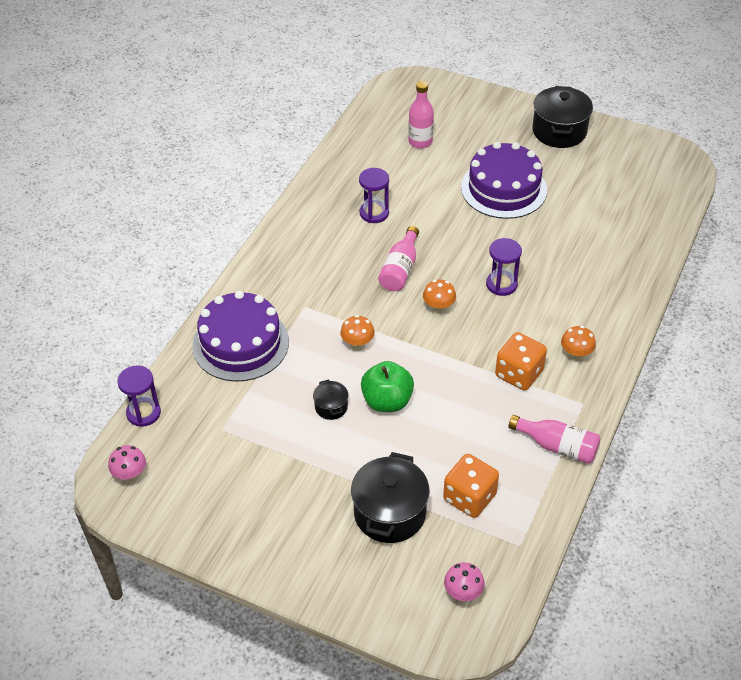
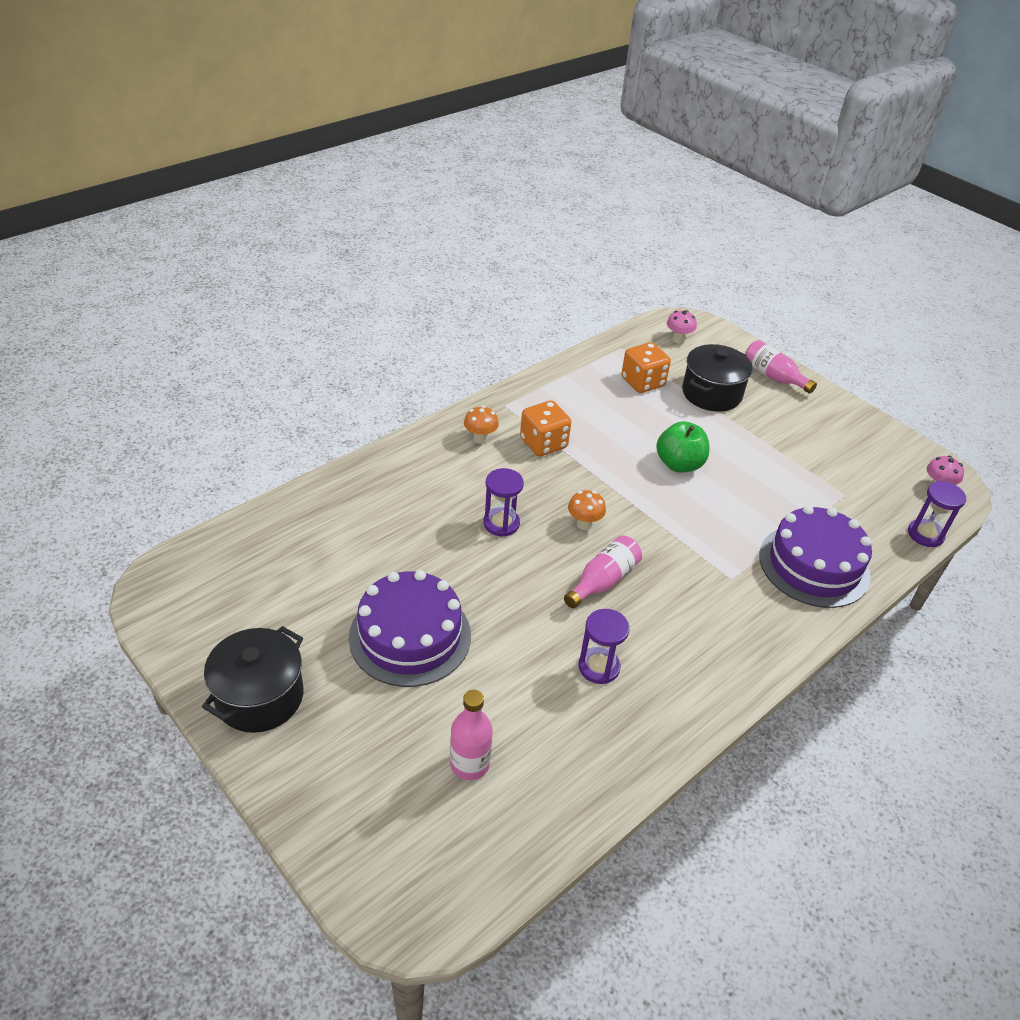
camera: 160 degrees left, 5 degrees down
(331, 407) = (734, 477): black pot -> none
(357, 345) = (687, 520): orange mushroom -> none
(557, 446) = (549, 387): pink bottle -> pink bottle (773, 376)

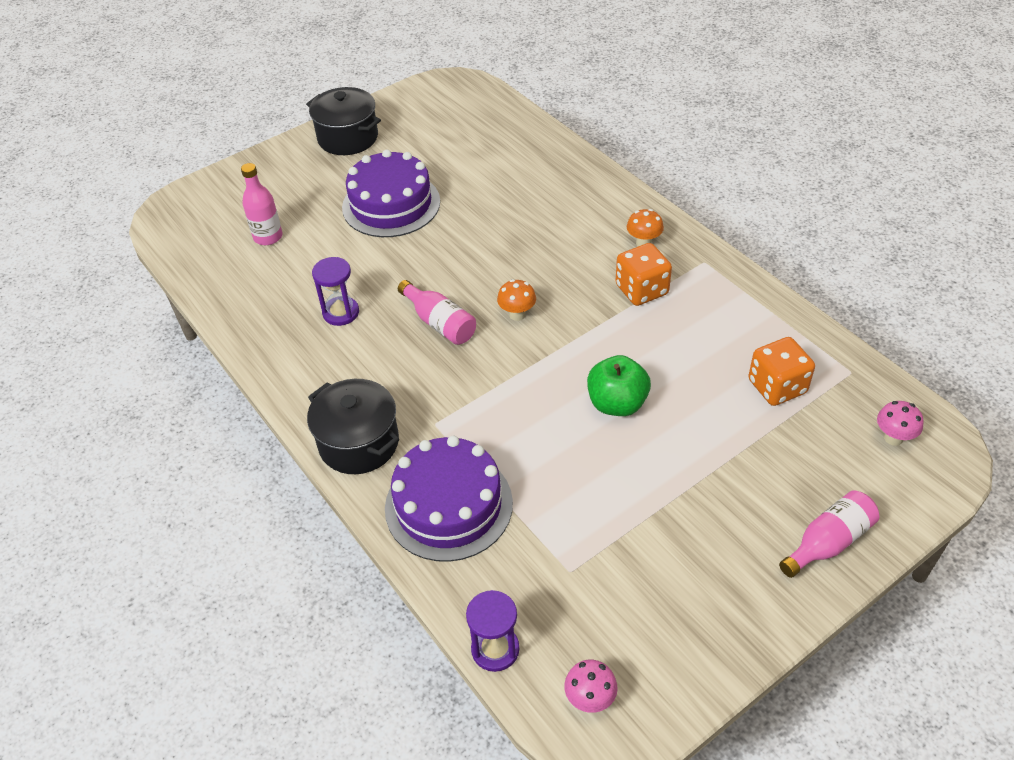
camera: 100 degrees right, 5 degrees up
(501, 523) = (518, 256): purple hourglass -> none
(711, 393) = (767, 458): black pot -> black pot (359, 443)

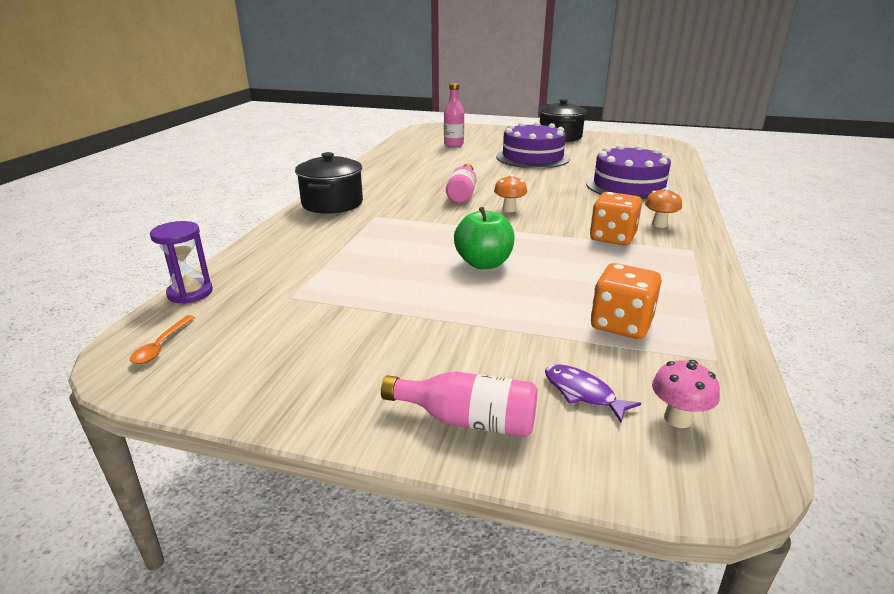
camera: 50 degrees right, 20 degrees down
(341, 312) = (427, 171): purple hourglass -> none
(448, 505) = (310, 240): purple cake -> purple cake (629, 186)
(590, 699) = (161, 346): pink mushroom -> orange spoon
(840, 465) = (583, 393): none -> purple fish

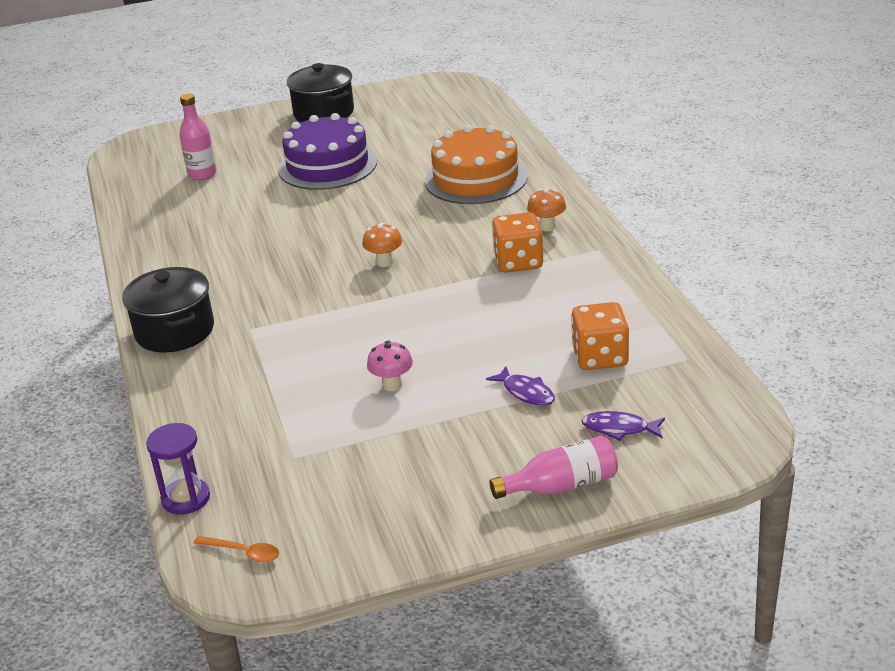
camera: 30 degrees left, 5 degrees up
(161, 346) = (243, 552): orange spoon -> orange spoon turned 45 degrees counterclockwise
(462, 193) = (308, 258): pink bottle -> none
(484, 263) = (430, 343): green apple -> none
(522, 325) = (526, 392): none -> purple fish
(629, 186) = (476, 179): purple cake -> orange cake
(677, 419) = (693, 418): pink mushroom -> pink mushroom (392, 385)

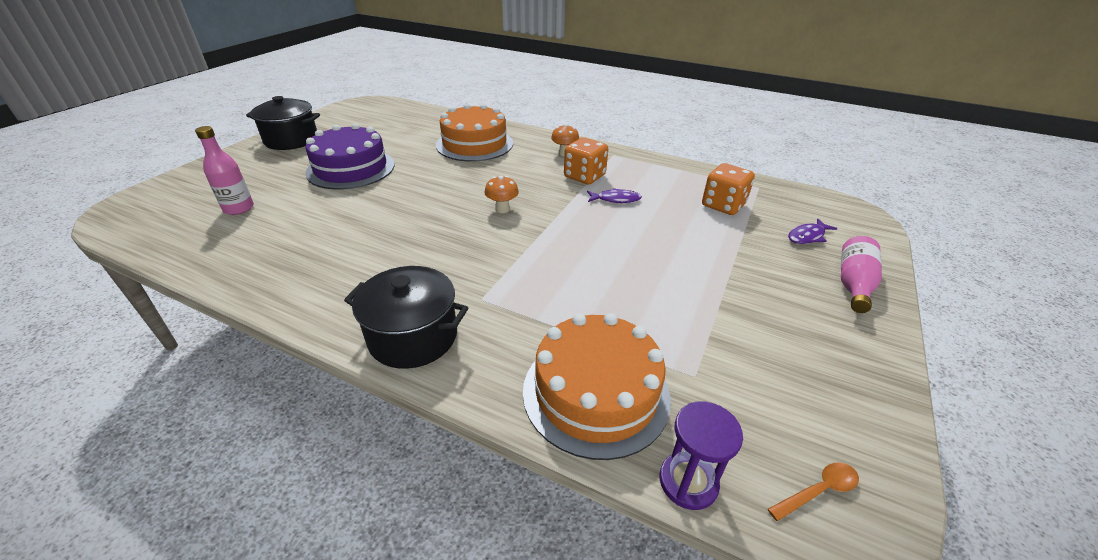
camera: 50 degrees left, 5 degrees up
(219, 426) = (596, 392): none -> orange cake
(392, 385) = (654, 281): pink mushroom -> none
(526, 392) = (730, 243): purple fish -> purple fish (615, 199)

